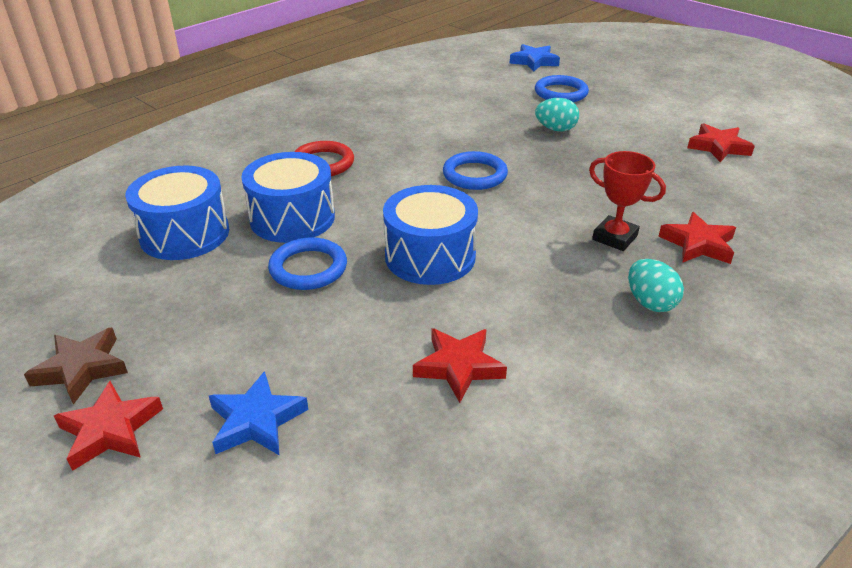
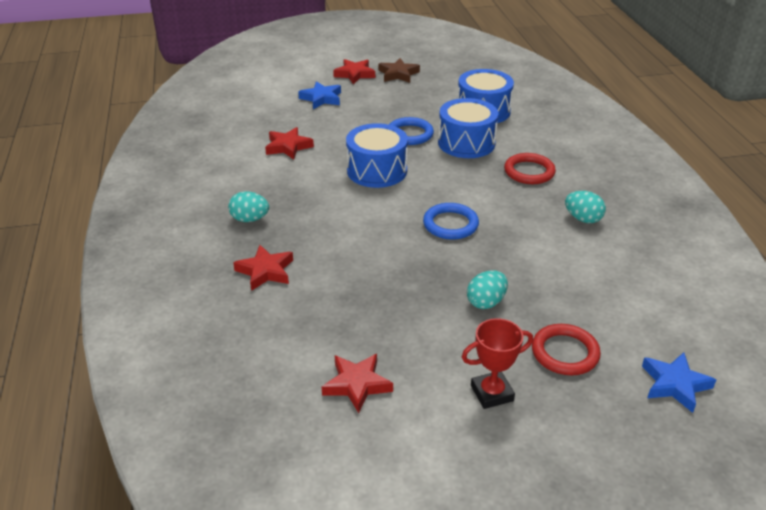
camera: 125 degrees right, 0 degrees up
(382, 121) = (583, 219): none -> turquoise egg
(561, 93) = (565, 353): blue ring -> red ring
(614, 237) = (314, 242): red trophy -> red trophy (492, 393)

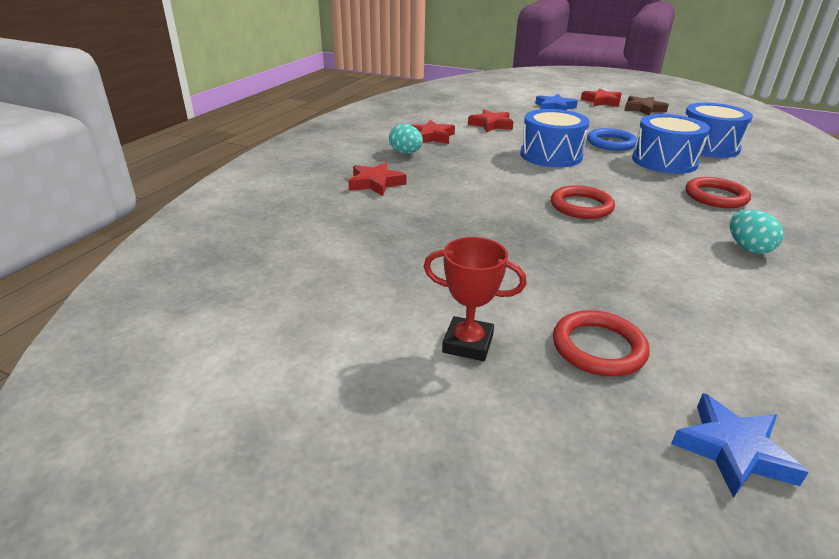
camera: 35 degrees right, 5 degrees down
(357, 384) = (346, 279): red star -> red star (431, 137)
(450, 224) = (581, 206): blue ring -> red ring
(486, 302) = (551, 271): turquoise egg -> none

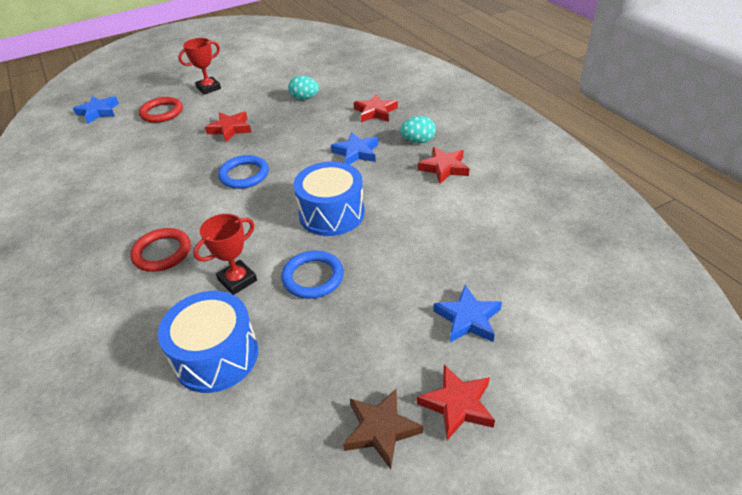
camera: 130 degrees right, 10 degrees up
(461, 170) = (356, 152): none -> blue star
(491, 125) = (446, 221): red star -> red star (230, 129)
(581, 206) = (244, 175): red ring -> blue ring
(664, 161) = (237, 280): blue drum -> red trophy
(748, 248) = (118, 207): turquoise egg -> turquoise egg (304, 98)

